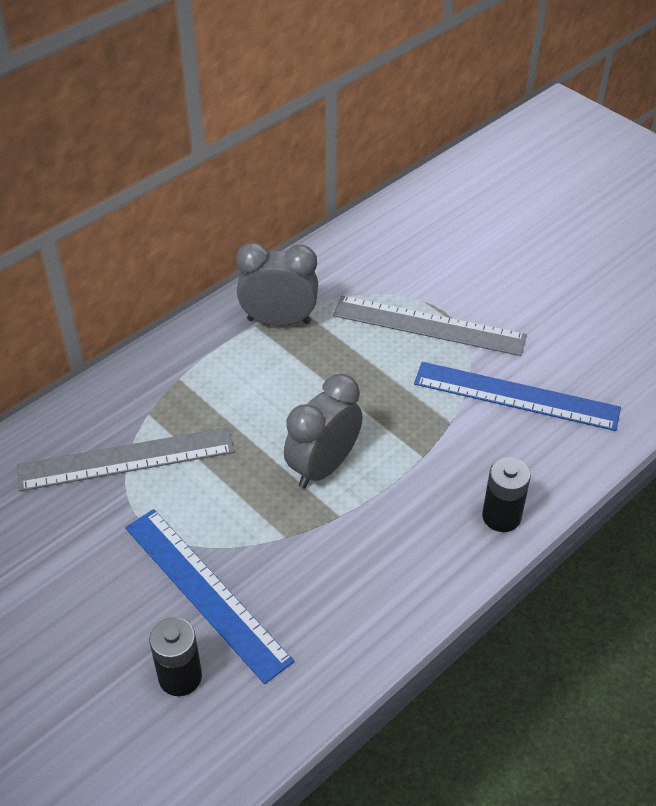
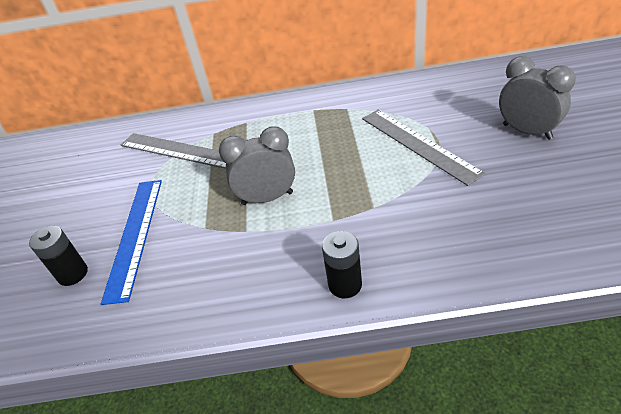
camera: 45 degrees right, 5 degrees down
(279, 321) = (328, 111): grey clock -> grey clock (527, 131)
(516, 396) = (437, 210): blue ruler -> none

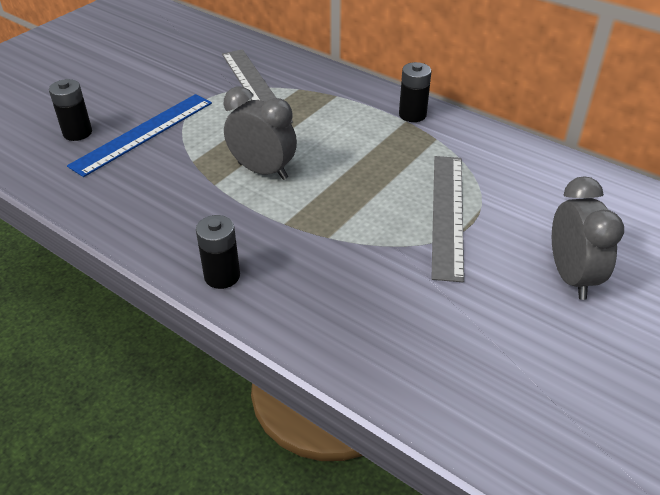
camera: 35 degrees right, 0 degrees up
(312, 104) = (412, 115): none -> black battery

